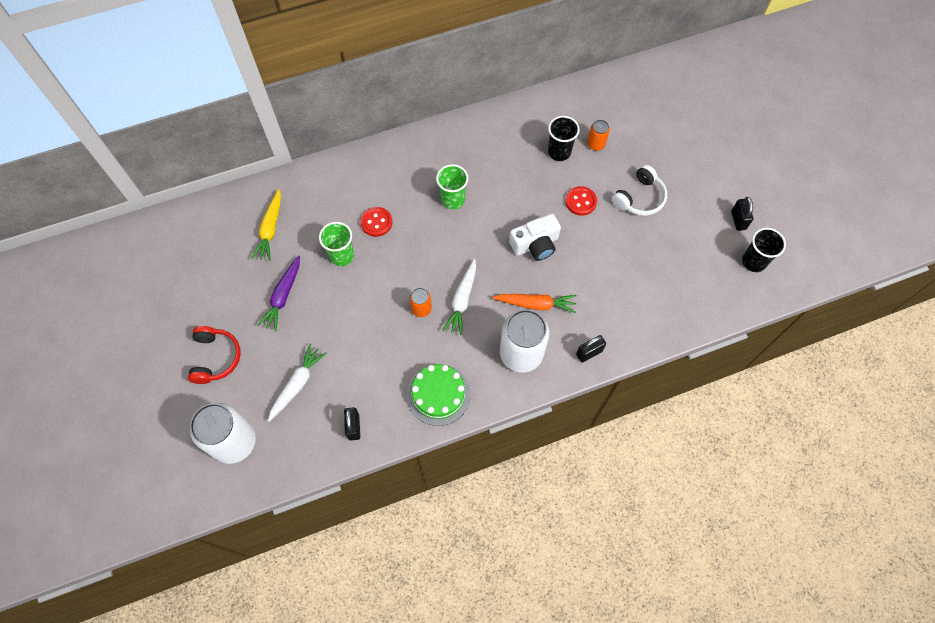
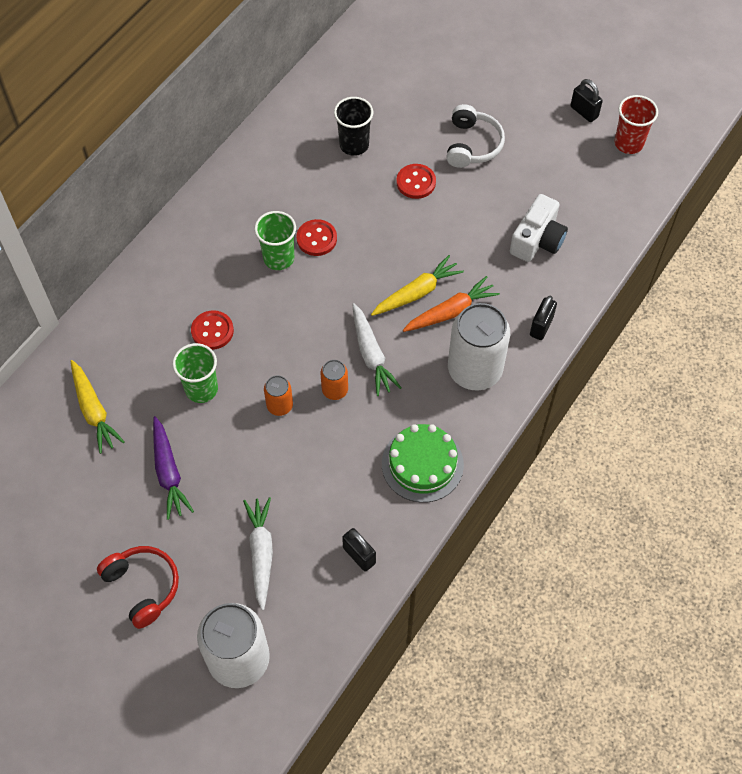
camera: 35 degrees left, 5 degrees down
(486, 201) = (316, 239): none -> red button
(523, 277) = (417, 293): none -> yellow carrot
(535, 244) = (403, 252): white camera -> white camera (537, 240)
(596, 144) = (386, 116): orange can -> orange can (279, 405)
(753, 261) = (628, 143): black cup -> red cup

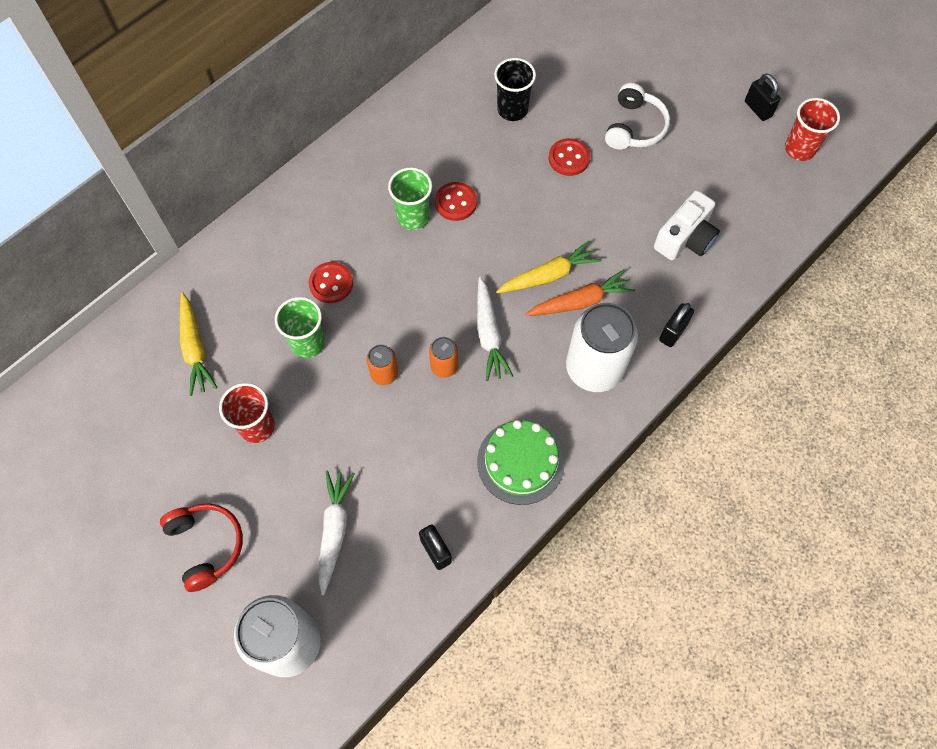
camera: 10 degrees right, 5 degrees up
(168, 472) = (257, 426): purple carrot -> red cup

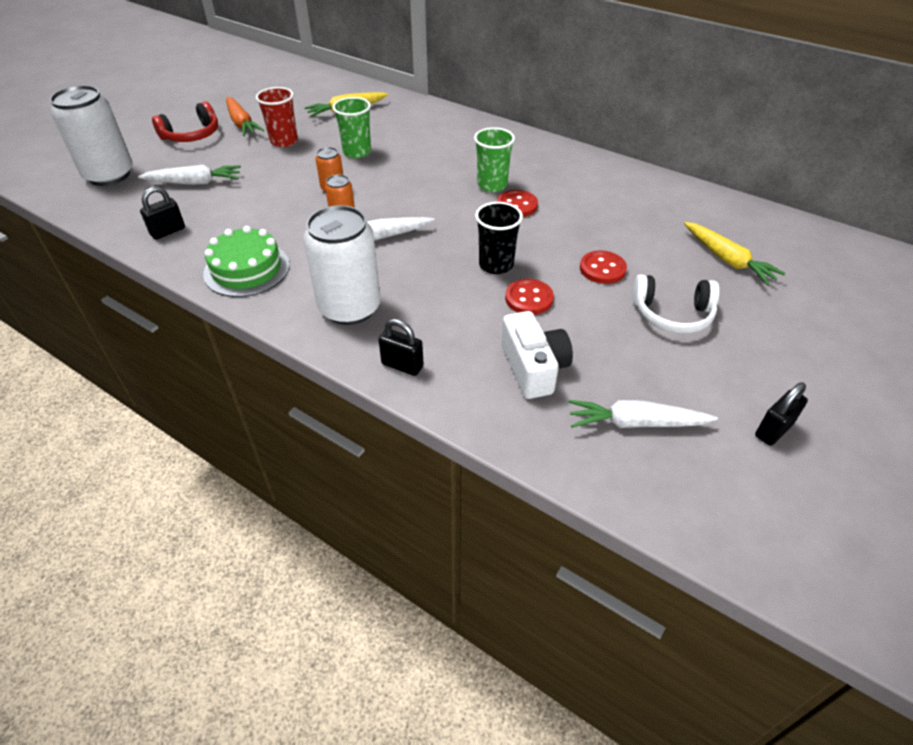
camera: 80 degrees right, 20 degrees down
(331, 283) = (414, 155): red button -> red button (529, 298)
(512, 110) = (643, 227): black cup -> black cup (496, 265)
(548, 275) = (452, 268): yellow carrot -> yellow carrot (727, 260)
(580, 301) = (427, 292): orange carrot -> orange carrot (242, 123)
(685, 238) = (533, 368): white camera -> white camera turned 135 degrees counterclockwise
(746, 186) = (636, 423): none -> white carrot
(799, 149) = (731, 483): red cup -> none

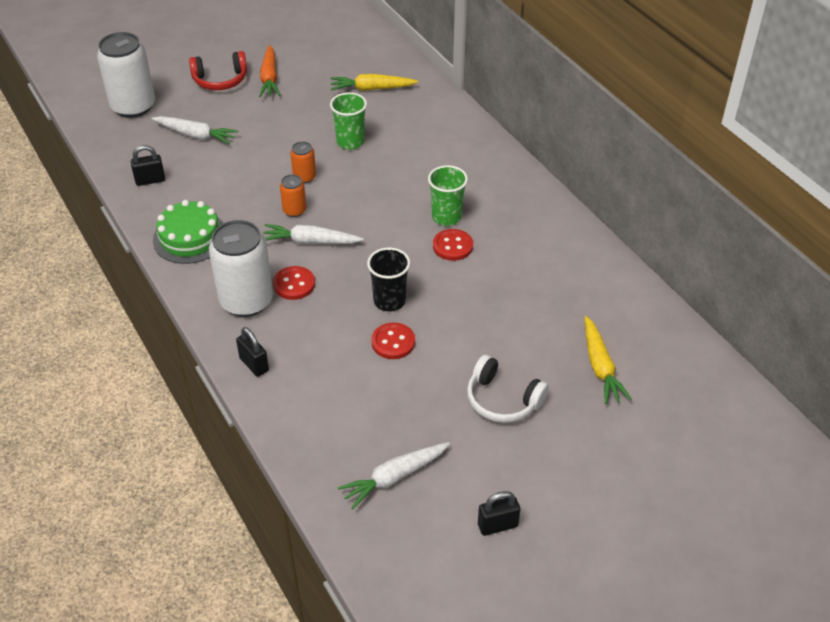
camera: 25 degrees right, 0 degrees up
(284, 141) = (294, 110): red cup -> none
(533, 368) = (351, 404): white camera -> none
(602, 269) = (478, 336): red button -> red button (294, 284)
(636, 423) = (394, 477): white carrot -> white carrot turned 60 degrees counterclockwise

